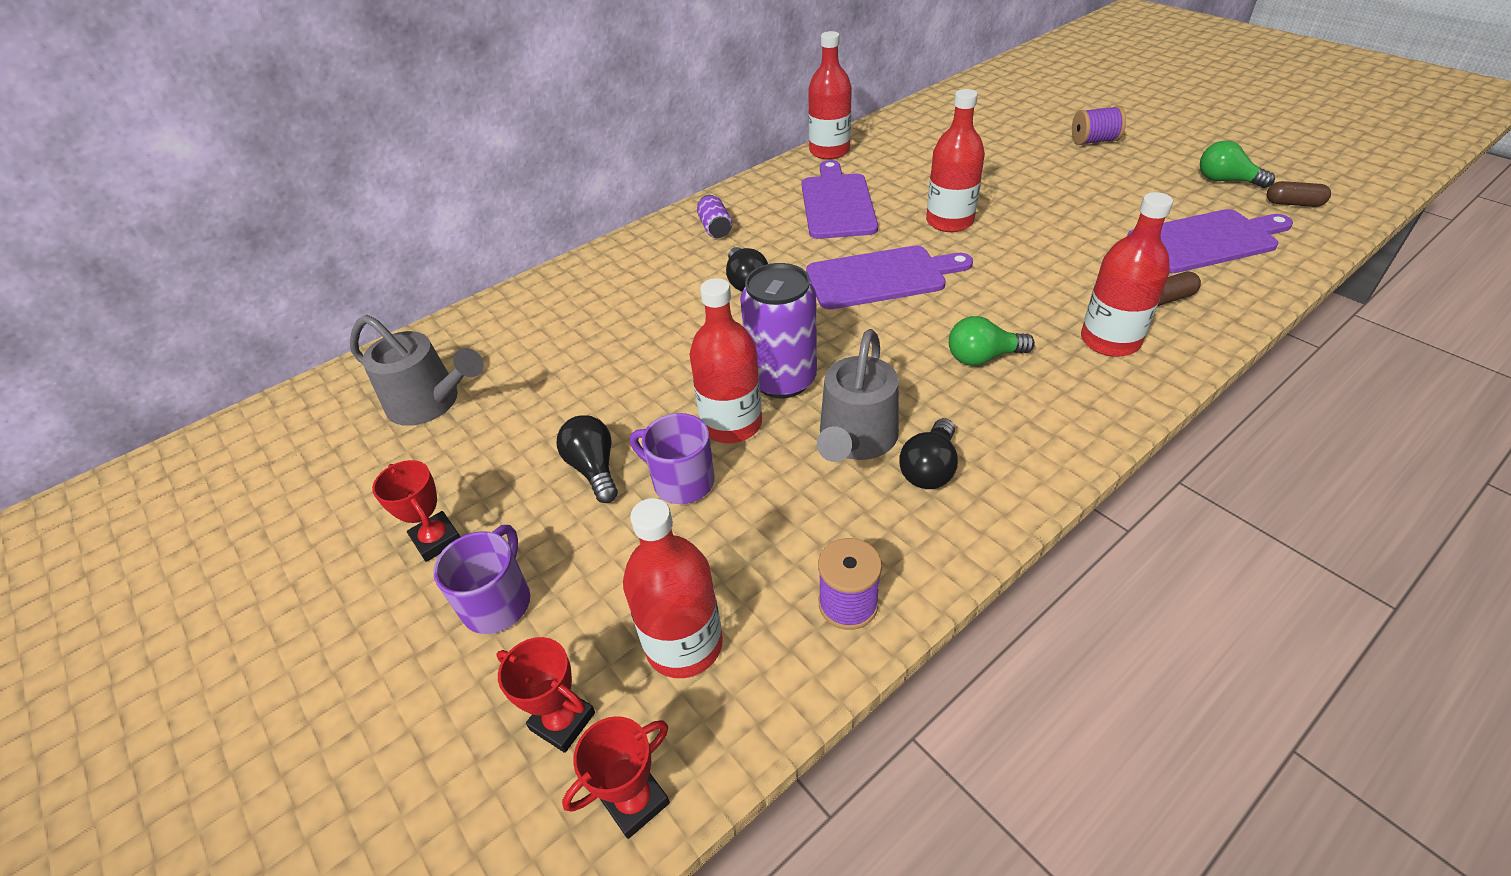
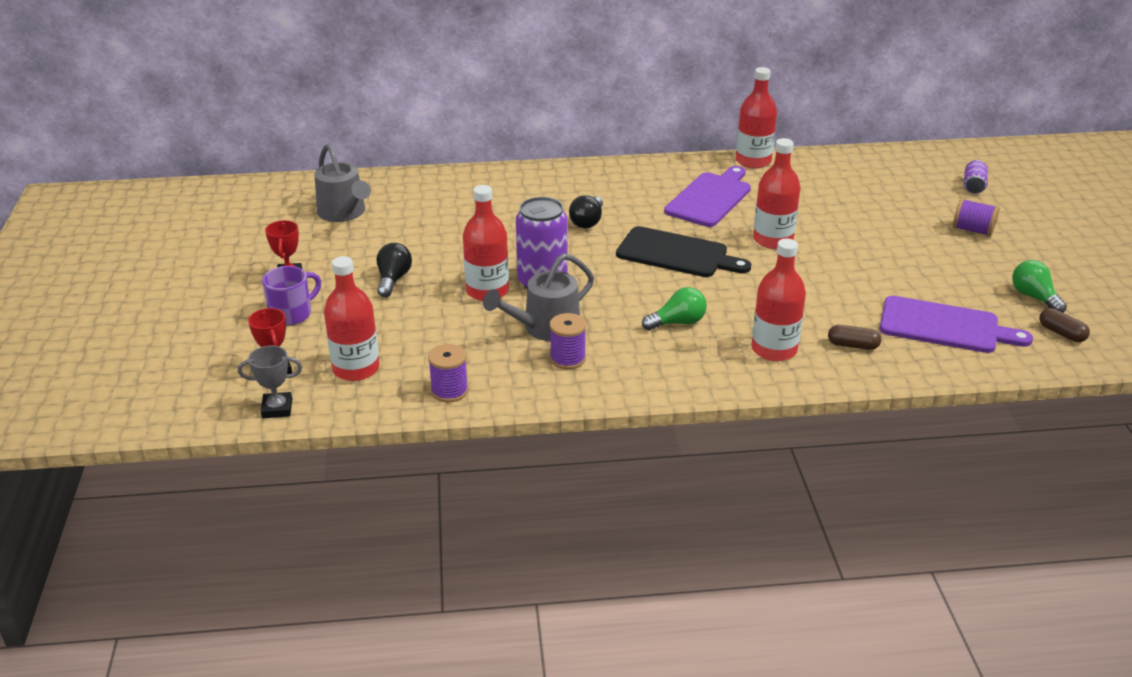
camera: 30 degrees right, 10 degrees down
(635, 801) = (277, 408): red trophy -> grey trophy
(681, 481) = (430, 305): purple mug -> none
(715, 228) = (608, 182): purple can -> purple can (973, 186)
(881, 277) = (677, 254): purple cutting board -> black cutting board
(929, 469) = (567, 359): black light bulb -> purple spool
(983, 357) = (677, 322): green light bulb -> green light bulb turned 135 degrees clockwise

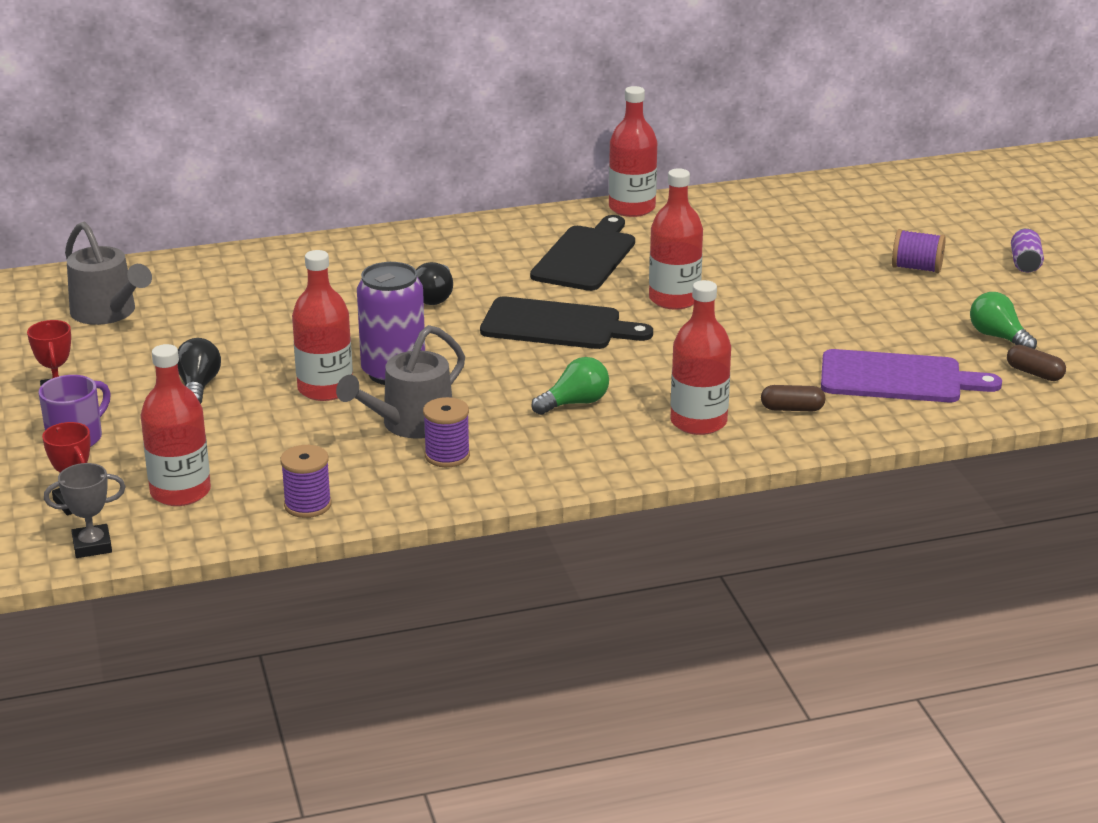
camera: 10 degrees left, 5 degrees down
(710, 198) = (586, 256): purple cutting board -> black cutting board
(973, 186) = (911, 217): purple can -> purple can (1025, 263)

